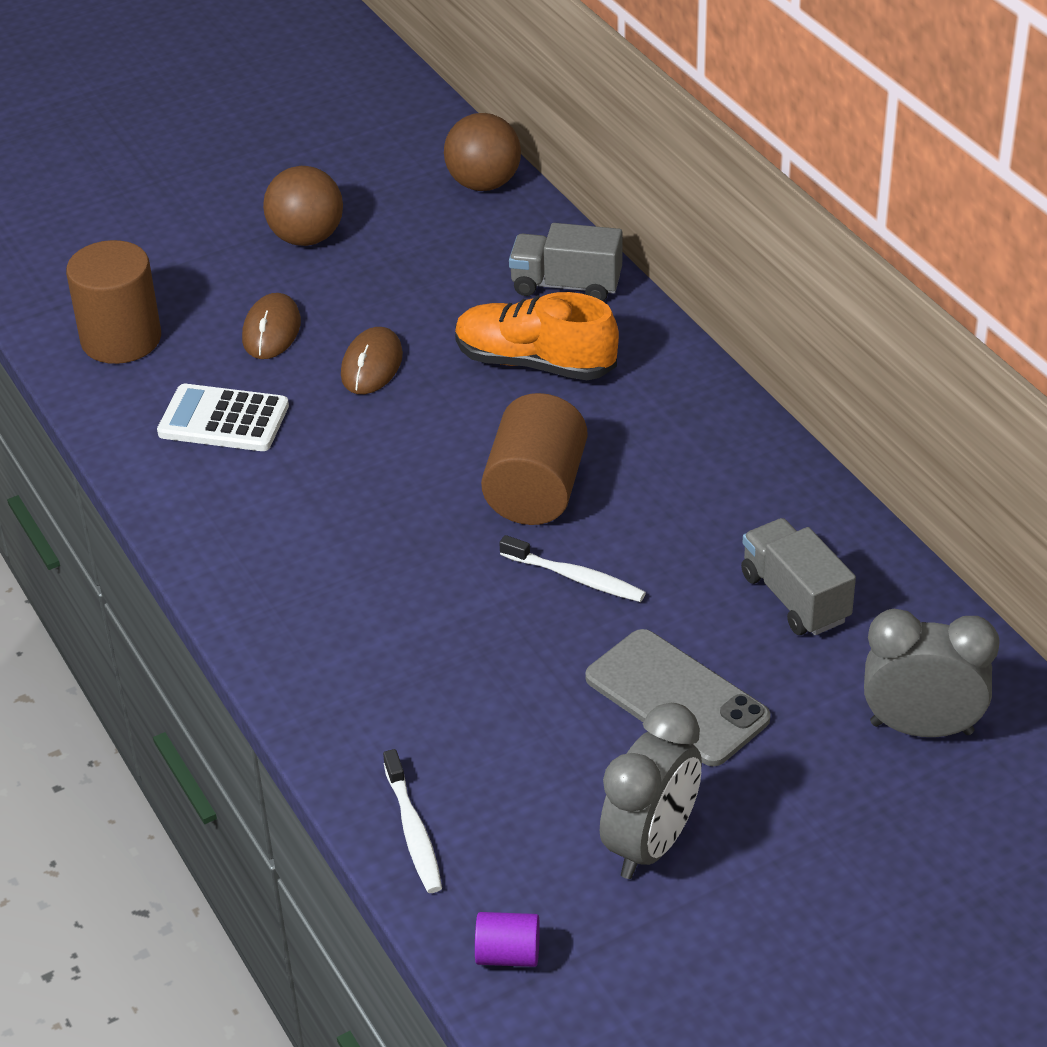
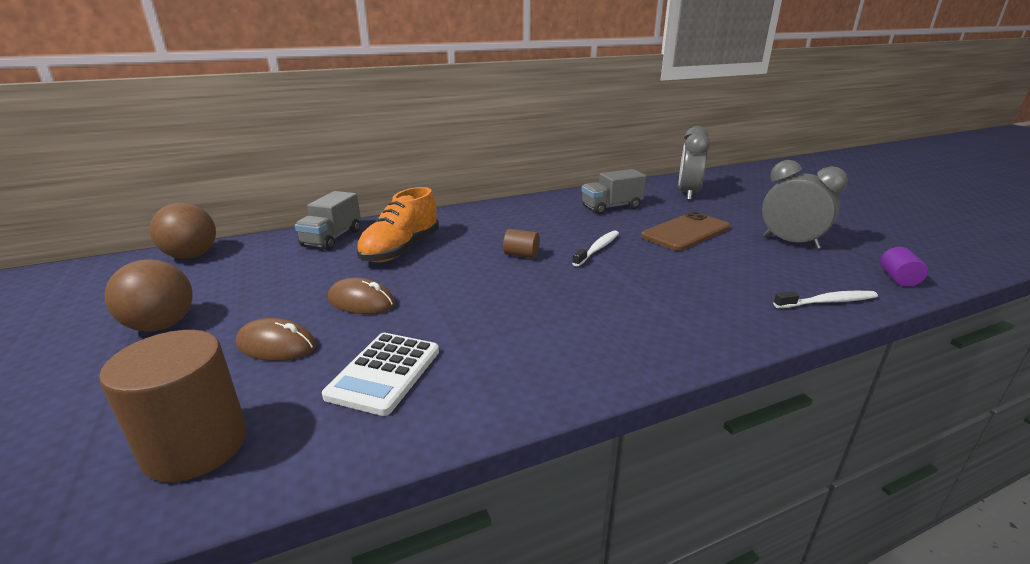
camera: 85 degrees left, 15 degrees down
(536, 491) = (521, 255): brown cylinder -> brown cylinder, size x0.49
(677, 698) = (685, 232): grey phone -> brown phone

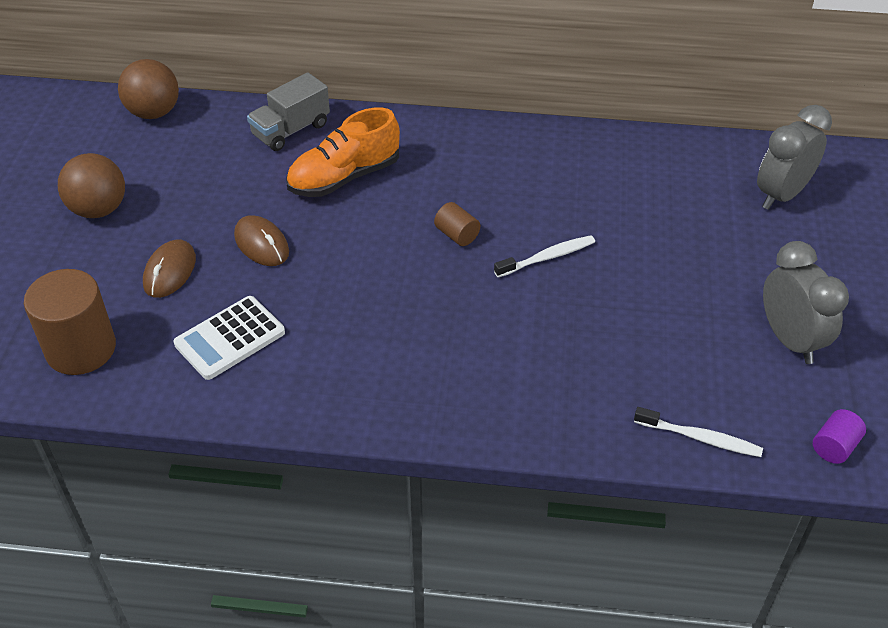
camera: 30 degrees right, 20 degrees up
(276, 345) = (170, 271): brown mouse -> brown mouse turned 60 degrees clockwise
(611, 207) = (645, 185): grey truck -> none
(685, 232) = (683, 269): brown phone -> none

